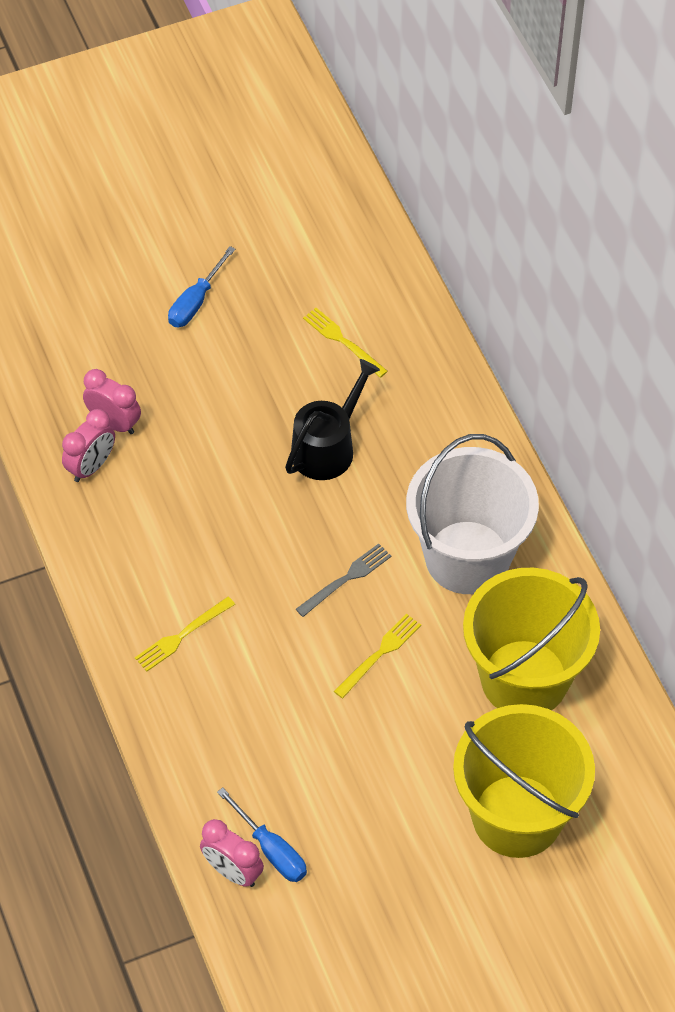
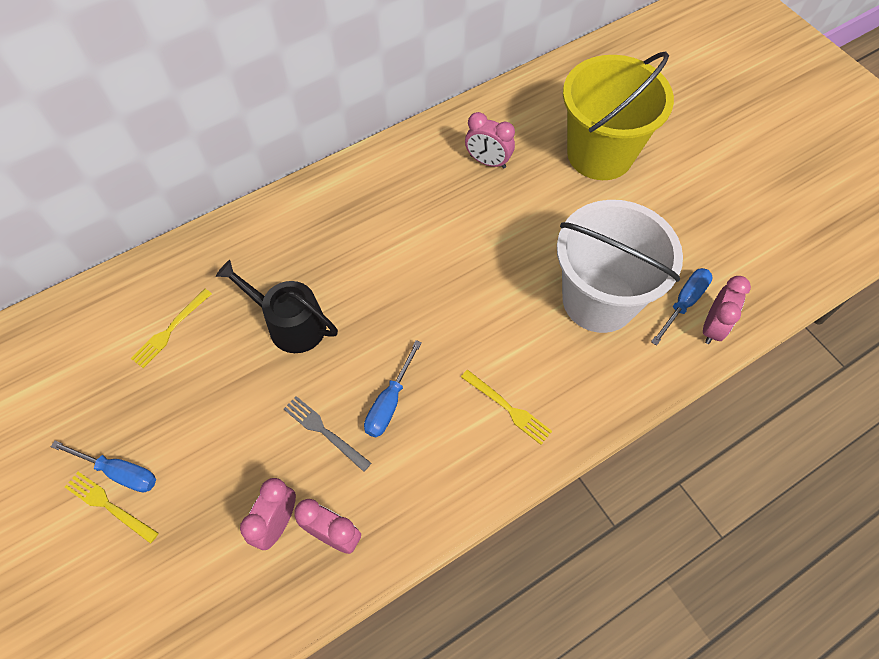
camera: 100 degrees left, 5 degrees up
(214, 528) = (389, 402): none -> blue screwdriver
(346, 579) = (424, 289): grey fork -> grey fork (324, 431)
(380, 654) = (489, 255): yellow fork -> yellow fork (109, 505)
(467, 557) = (388, 209): white bucket -> white bucket (599, 300)
(524, 678) = (488, 162): yellow bucket -> pink clock

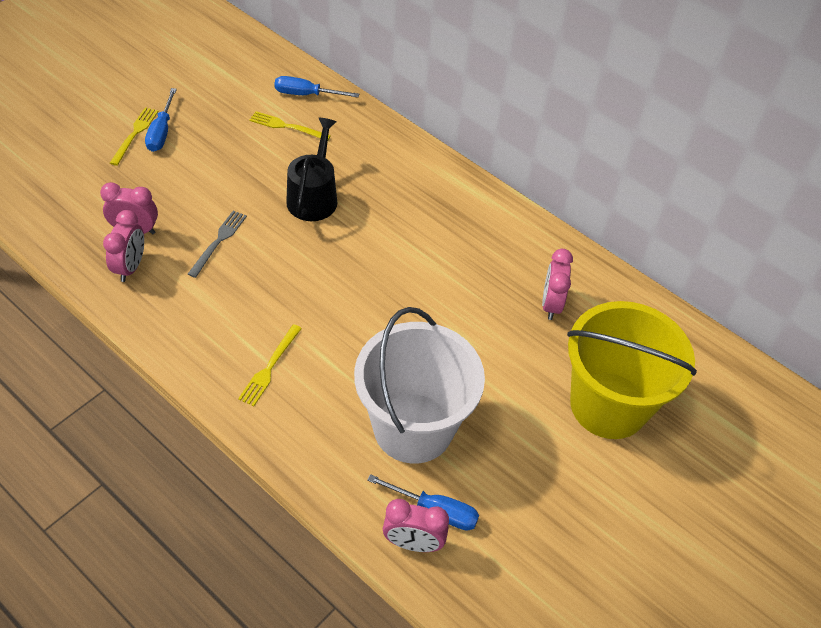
camera: 70 degrees right, 10 degrees down
(389, 402) = (255, 279): blue screwdriver -> blue screwdriver (306, 94)

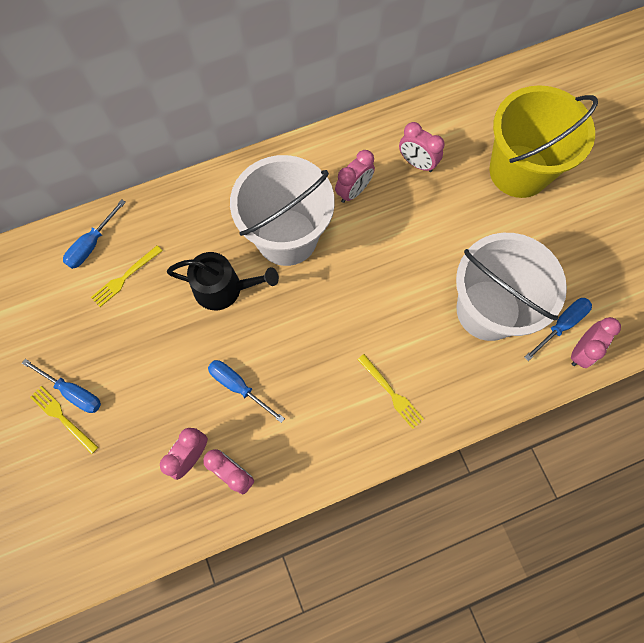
camera: 60 degrees left, 20 degrees up
(219, 241) = (238, 386): grey fork -> blue screwdriver
(313, 197) = (223, 288): black watering can -> black watering can turned 150 degrees clockwise
(395, 225) = (287, 237): none -> white bucket
(480, 261) = (353, 191): none -> pink clock

